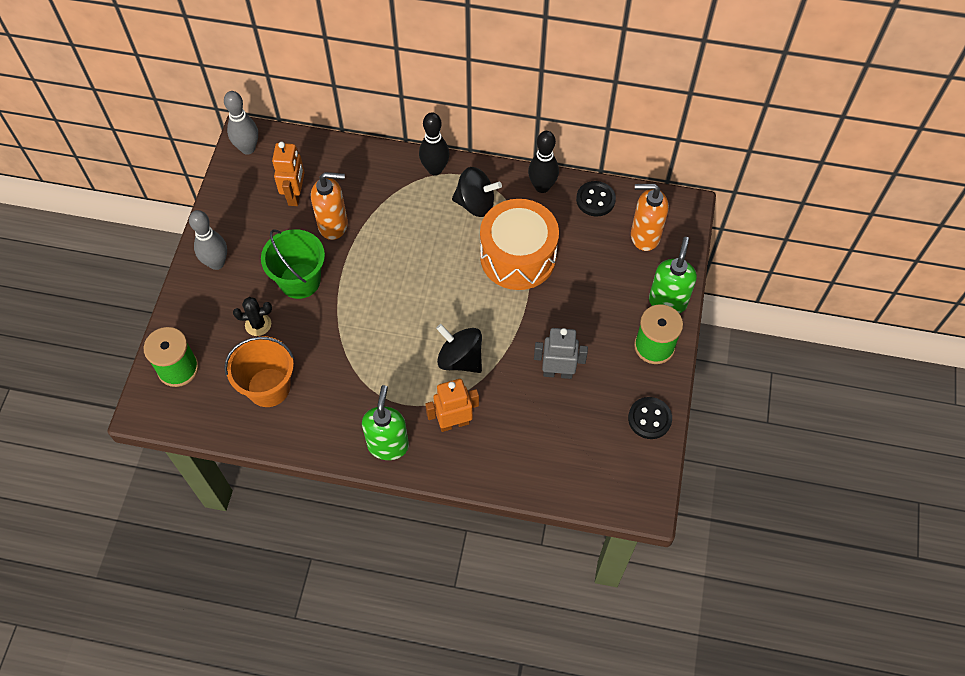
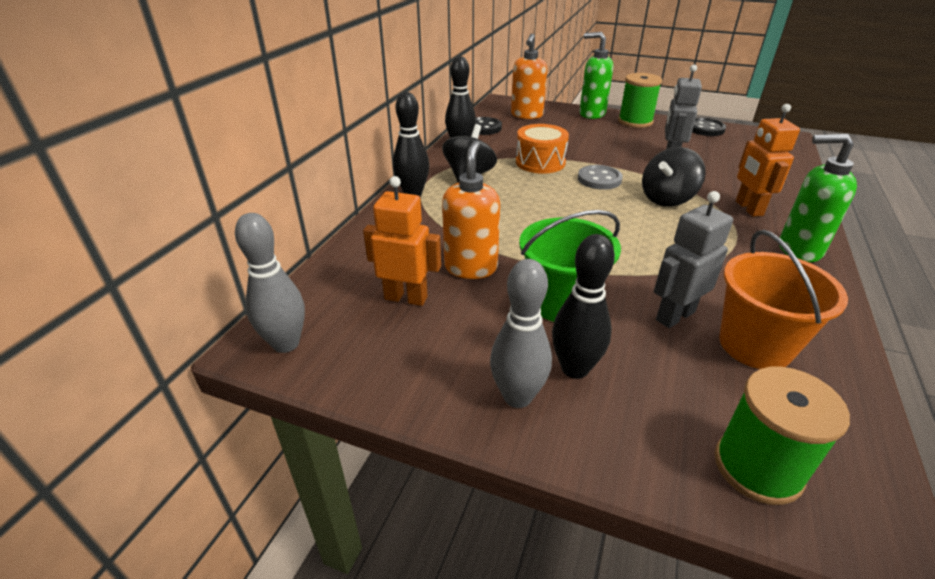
camera: 80 degrees left, 25 degrees down
(240, 289) = (575, 368): none -> black bowling pin
(258, 324) = (642, 350): black cactus -> none
(293, 346) = (674, 316): none -> grey robot
(490, 306) = (599, 179): none -> grey button
(518, 257) = (540, 162): orange drum -> orange drum, size x0.64

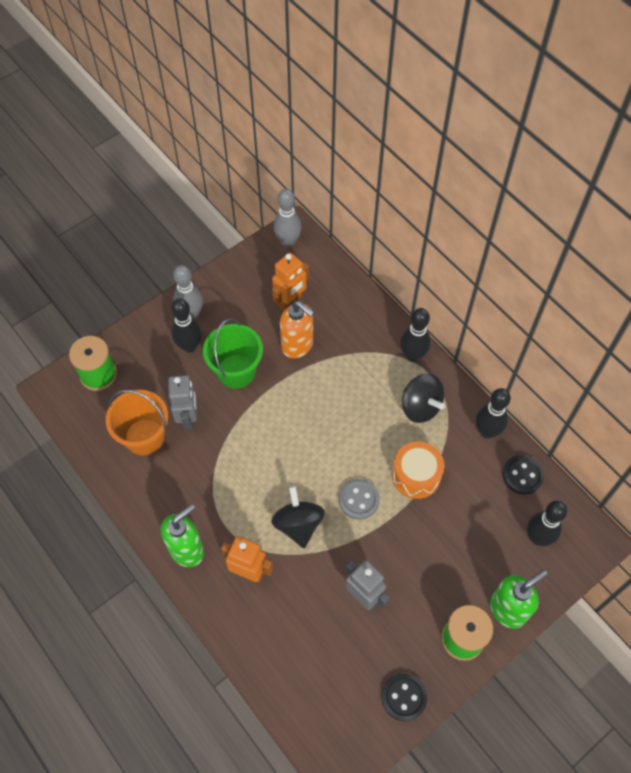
camera: 120 degrees right, 25 degrees up
(526, 115) = (537, 537): orange soap dispenser -> black bowling pin

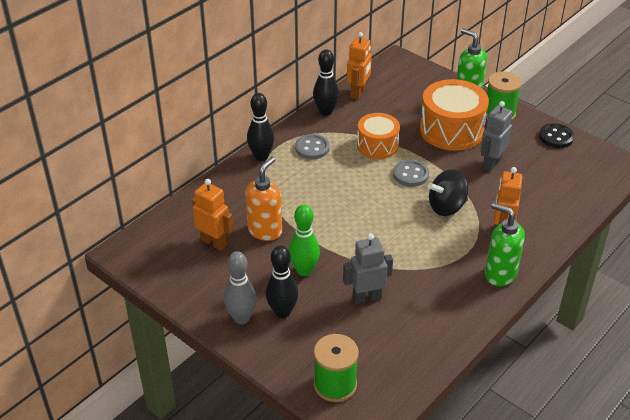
camera: 100 degrees left, 20 degrees down
(144, 437) = (397, 328): orange bucket -> none
(236, 371) = (304, 270): green bucket -> green bowling pin
(288, 241) = (136, 255): grey bowling pin -> none
(420, 407) = (312, 148): black spinning top -> grey button
(435, 568) = (451, 130): none -> orange drum
(522, 475) = (358, 93): black button -> orange robot
(537, 537) = (407, 84): black bowling pin -> none

